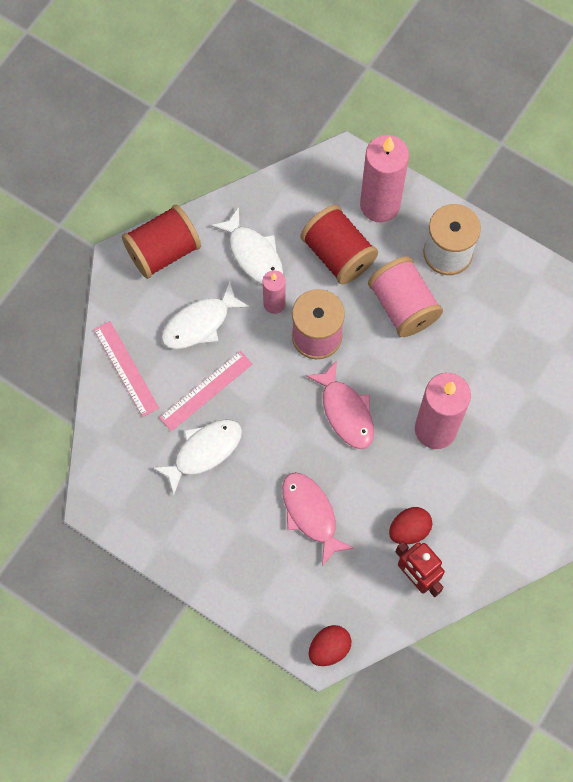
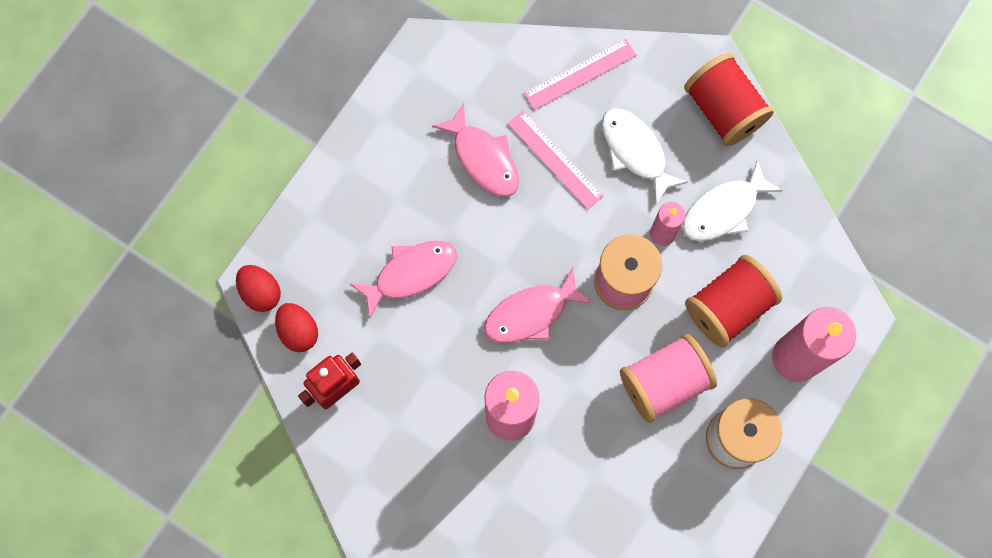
camera: 90 degrees right, 5 degrees up
(204, 452) = (483, 158): white fish -> pink fish
(409, 530) = (391, 382): red egg -> red egg (299, 331)

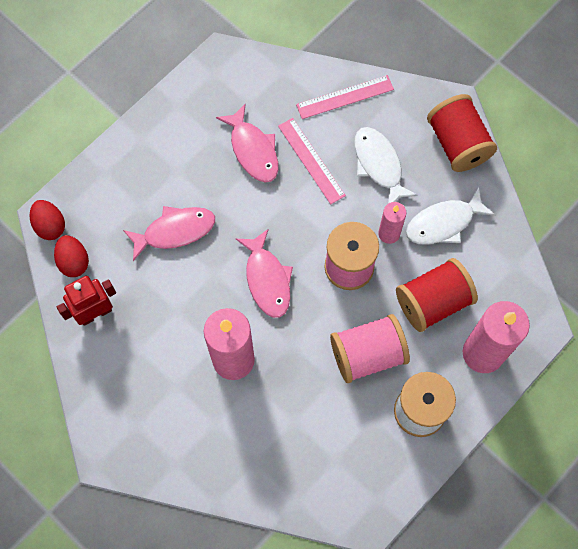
camera: 10 degrees right, 5 degrees down
(531, 313) = (267, 279): pink fish -> pink fish turned 90 degrees counterclockwise

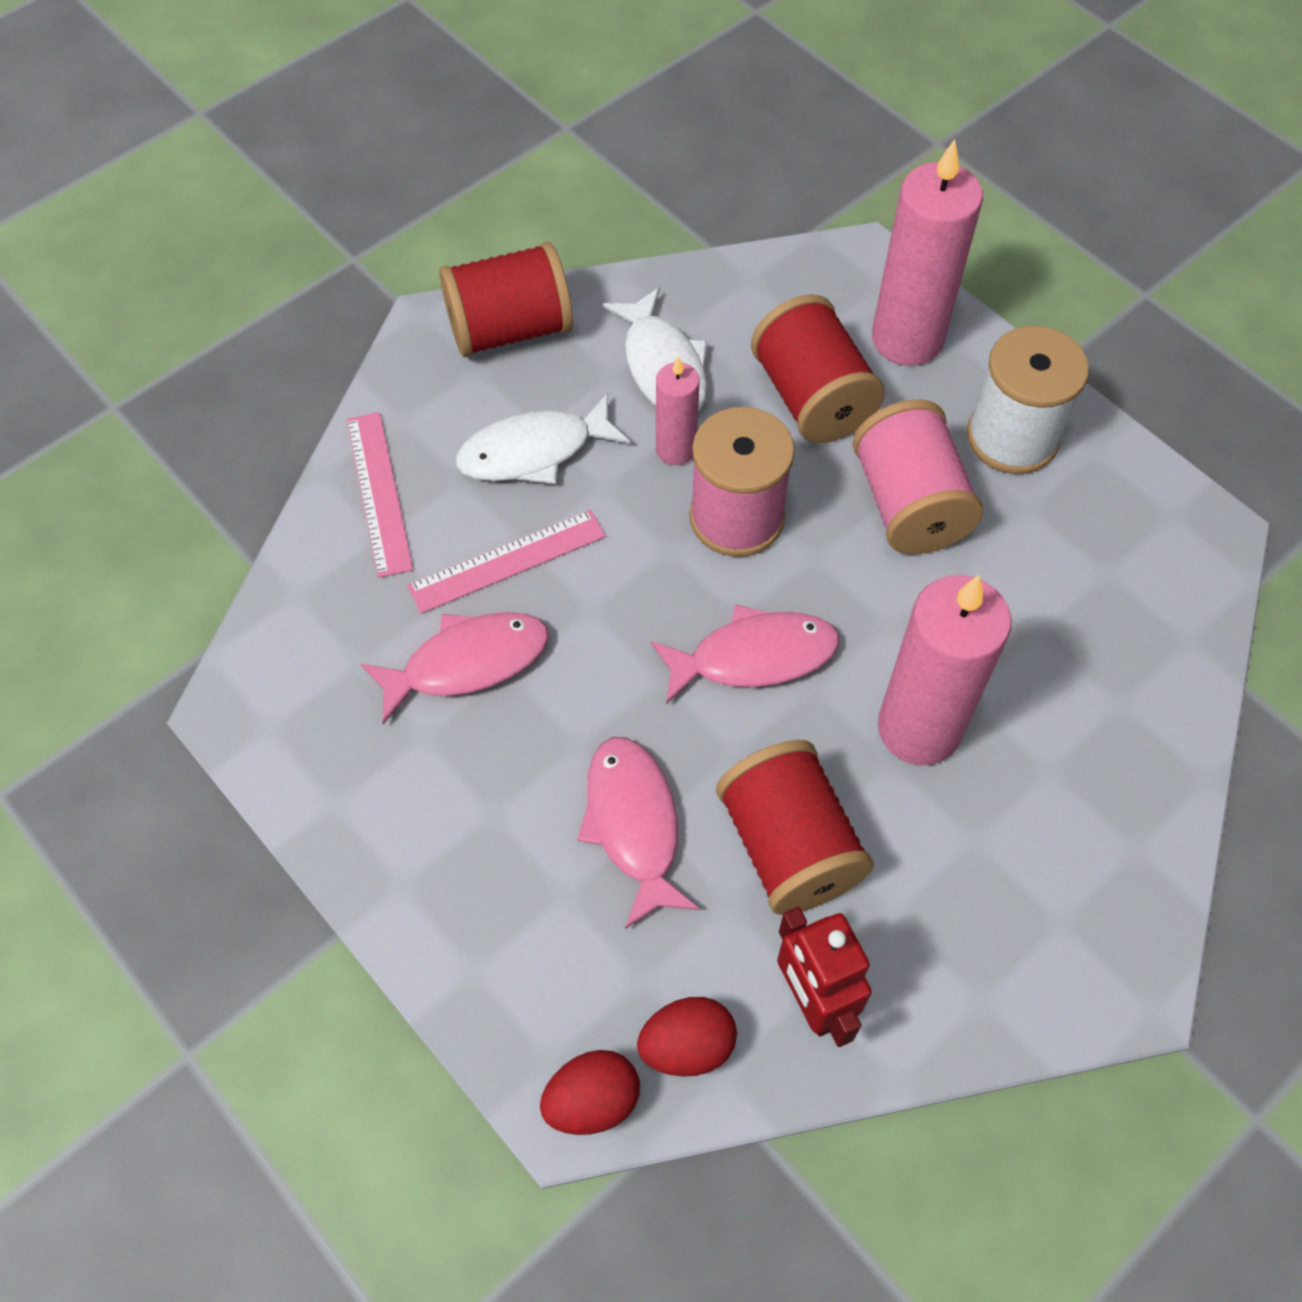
camera: 85 degrees left, 10 degrees down
(168, 300) = (788, 846): none -> red spool

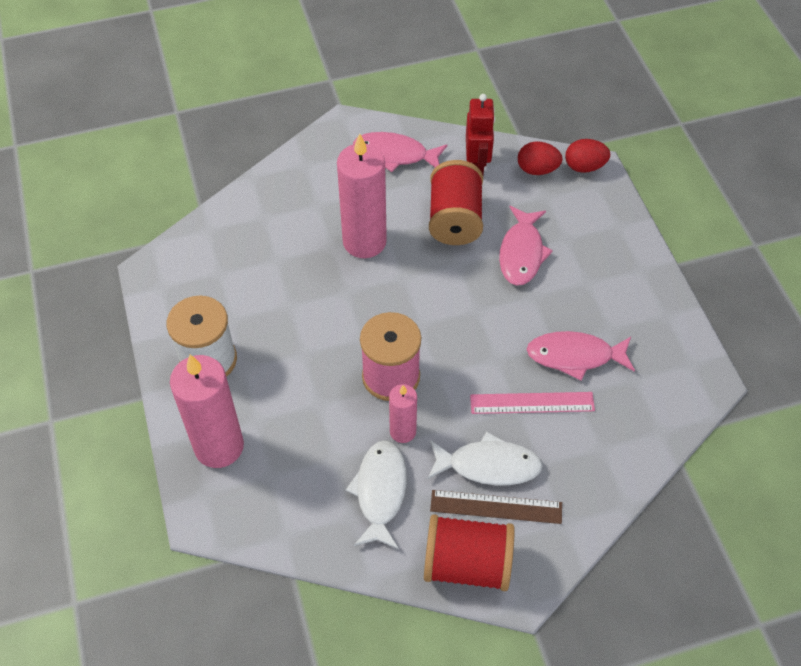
camera: 155 degrees left, 5 degrees down
(379, 493) = (594, 476): pink ruler -> none
(501, 405) = (496, 507): none -> brown ruler
(754, 657) = (424, 302): pink fish -> pink fish (395, 154)
(812, 398) = (303, 431): red spool -> none
(909, 504) = (292, 346): pink spool -> none

